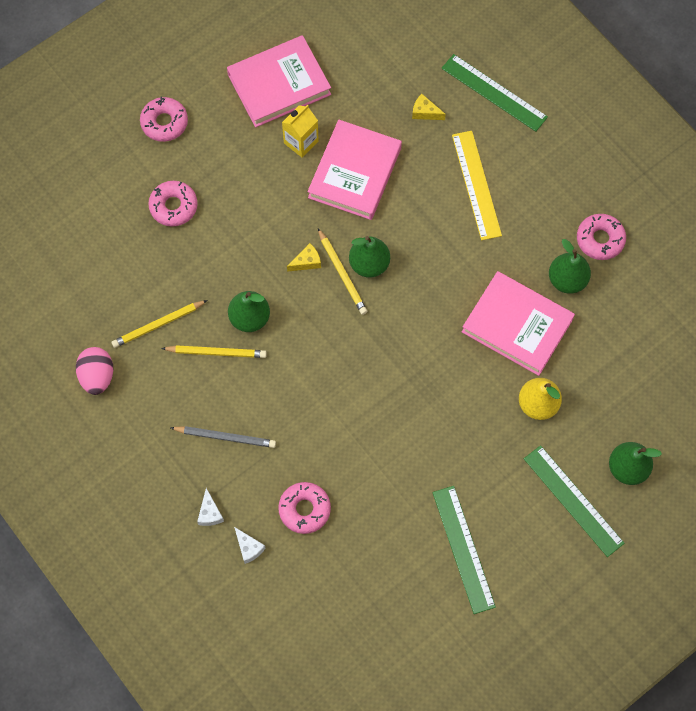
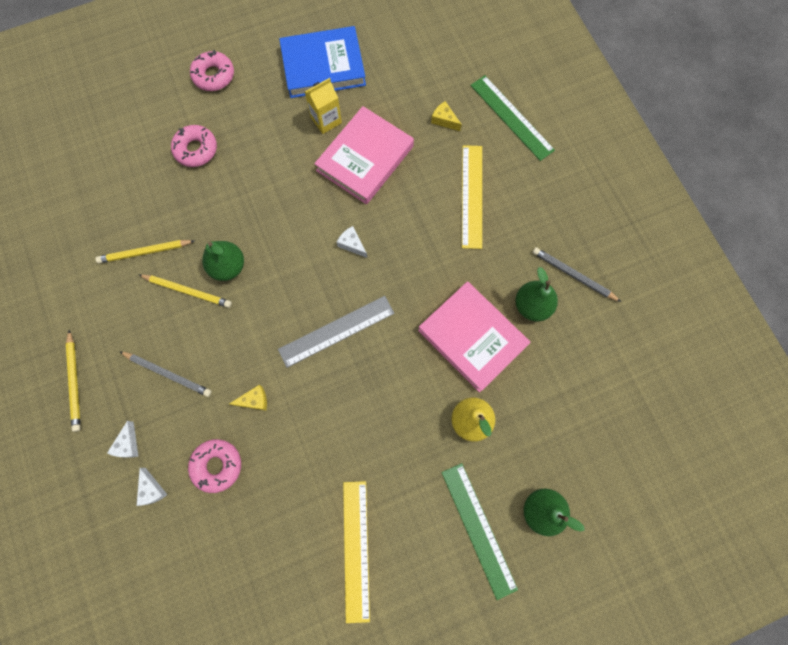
camera: 15 degrees right, 5 degrees up
(97, 376) = (74, 285): pink egg -> none
(279, 84) = (323, 66): pink book -> blue book
(307, 262) = (296, 228): yellow cheese -> yellow cheese (254, 400)
(342, 273) = (325, 247): yellow pencil -> yellow pencil (75, 382)
(369, 264) = (352, 244): green pear -> white cheese
(380, 353) = (336, 331): none -> grey ruler
(463, 549) = (356, 550): green ruler -> yellow ruler
(600, 239) = (573, 275): pink donut -> grey pencil

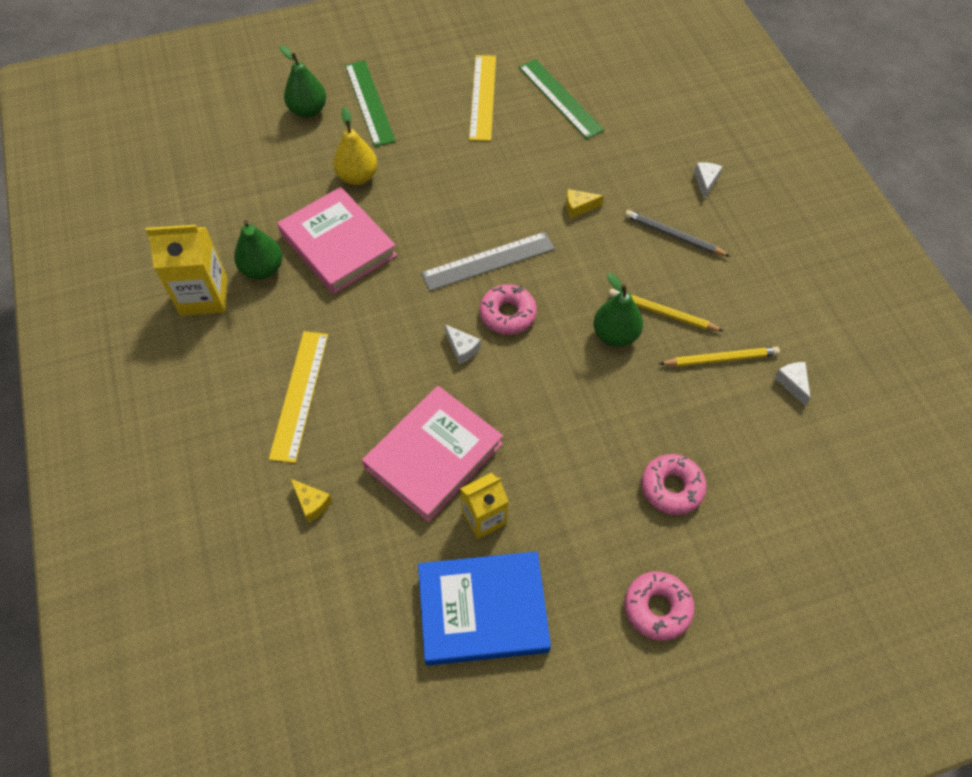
camera: 175 degrees left, 15 degrees down
(75, 382) = (774, 236): yellow pencil -> none
(152, 490) = (675, 147): white cheese -> white cheese (792, 383)
(217, 465) = (614, 160): pink donut -> pink donut (507, 314)
(511, 117) = (214, 499): green ruler -> green ruler (560, 98)
(573, 275) = (204, 296): grey pencil -> yellow carton

